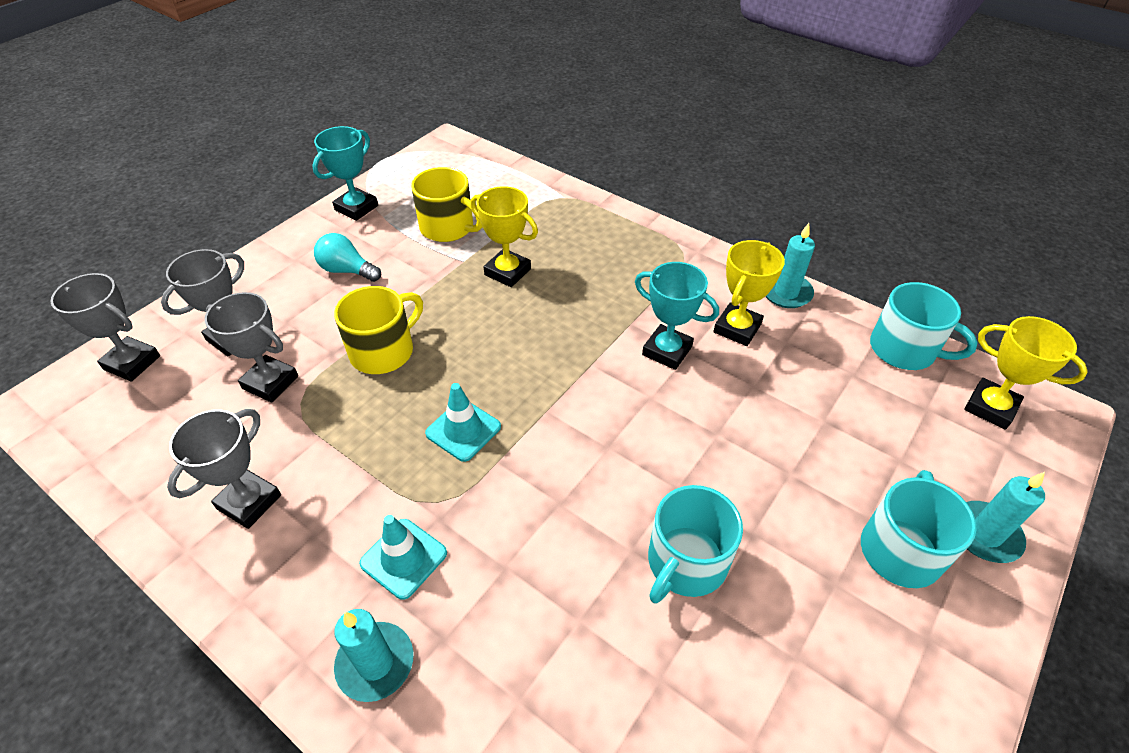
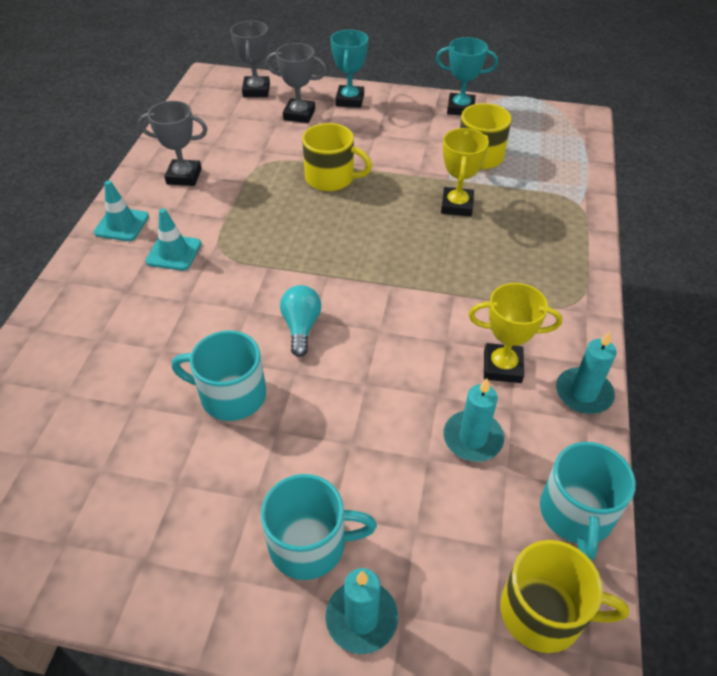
camera: 65 degrees right, 0 degrees up
(270, 382) = (274, 144): grey trophy -> none
(347, 270) = (393, 131): turquoise light bulb -> turquoise light bulb (301, 327)
(375, 663) = (102, 269): turquoise candle -> turquoise candle (472, 438)
(463, 430) = (285, 241): turquoise traffic cone -> turquoise traffic cone (122, 224)
(667, 351) = (438, 326): turquoise trophy -> turquoise trophy (350, 100)
(990, 407) = (544, 612): yellow trophy -> yellow mug

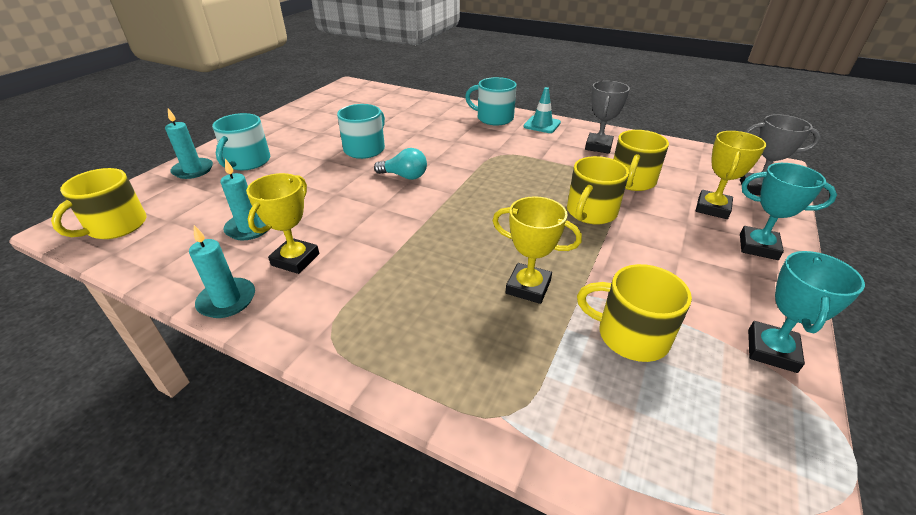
camera: 105 degrees right, 10 degrees down
(174, 253) = (505, 139): turquoise traffic cone -> none
(262, 154) = (632, 181): none -> yellow mug
(299, 114) = (712, 208): grey trophy -> yellow trophy
(576, 513) = (146, 259): turquoise mug -> turquoise mug (494, 118)

